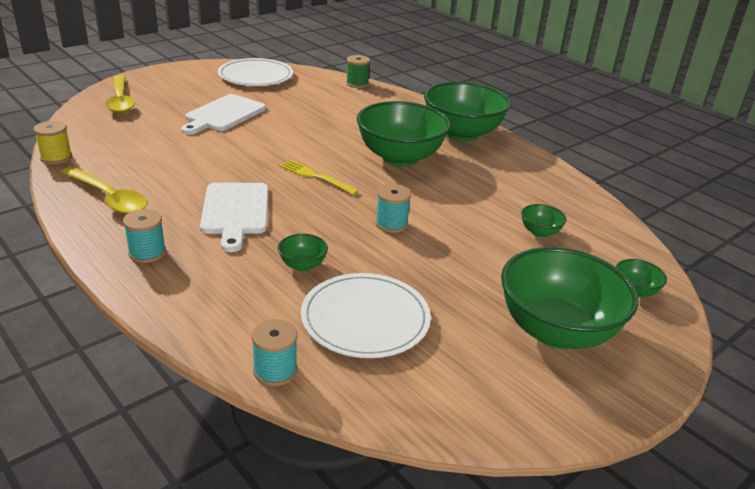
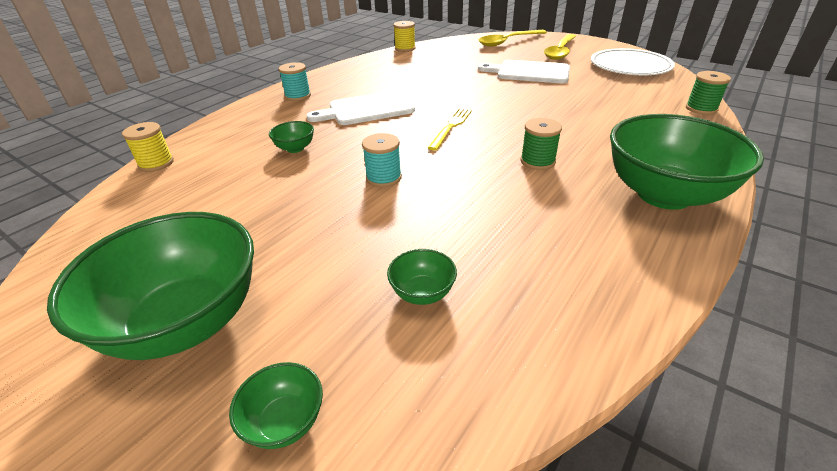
camera: 80 degrees right, 5 degrees up
(108, 198) = (362, 71): yellow spoon -> yellow spoon (560, 52)
(275, 371) = (156, 163): turquoise spool -> yellow spool
(365, 319) = (217, 189): white plate -> none
(400, 158) = (537, 161): green bowl -> green spool

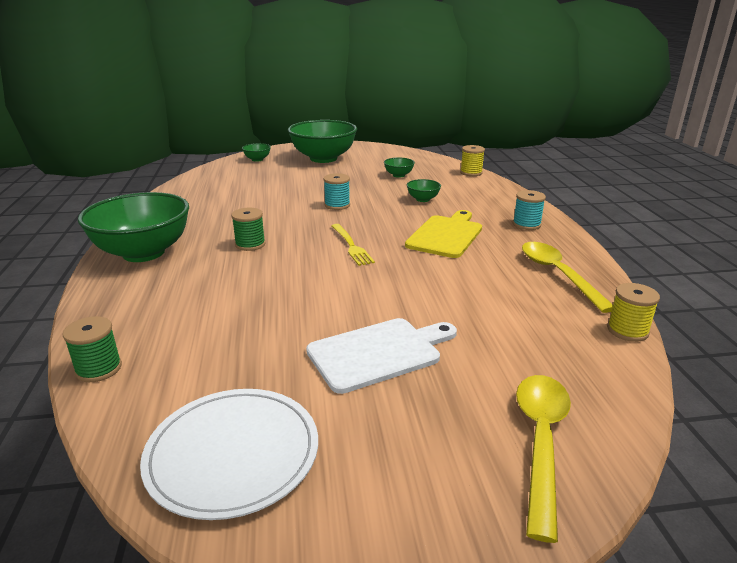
camera: 135 degrees right, 10 degrees down
(367, 109) = (446, 235): white cutting board -> yellow cutting board
(422, 293) = (250, 184): green bowl -> green bowl (398, 175)
(560, 52) = (401, 449): yellow spoon -> yellow spoon (558, 274)

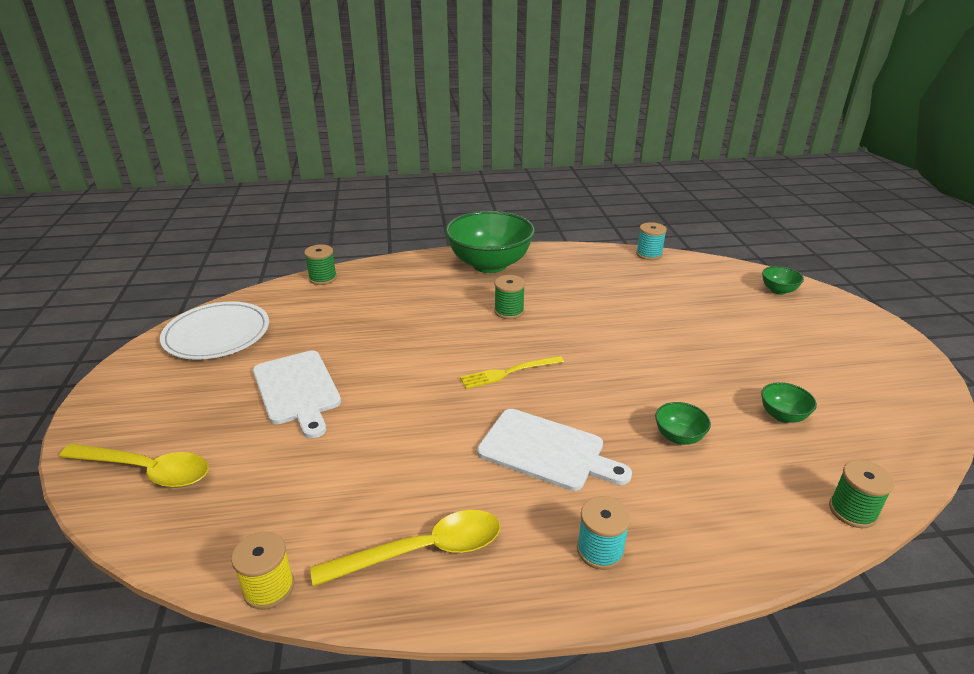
camera: 90 degrees right, 5 degrees up
(323, 158) = (821, 341): green bowl -> none
(337, 205) = (630, 359): turquoise spool -> turquoise spool (649, 254)
(446, 235) = (546, 451): yellow cutting board -> white cutting board
(471, 173) = (852, 511): yellow spool -> green spool

